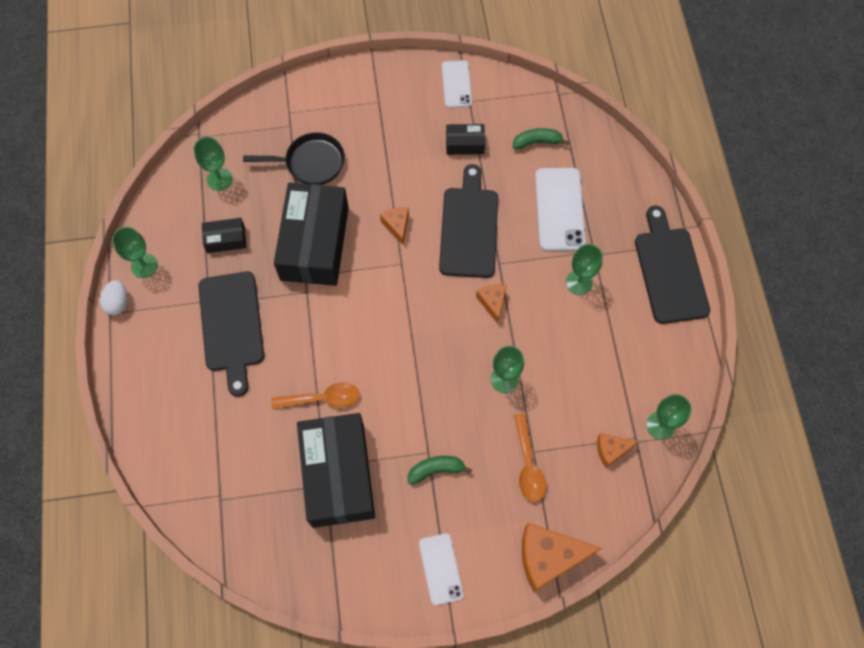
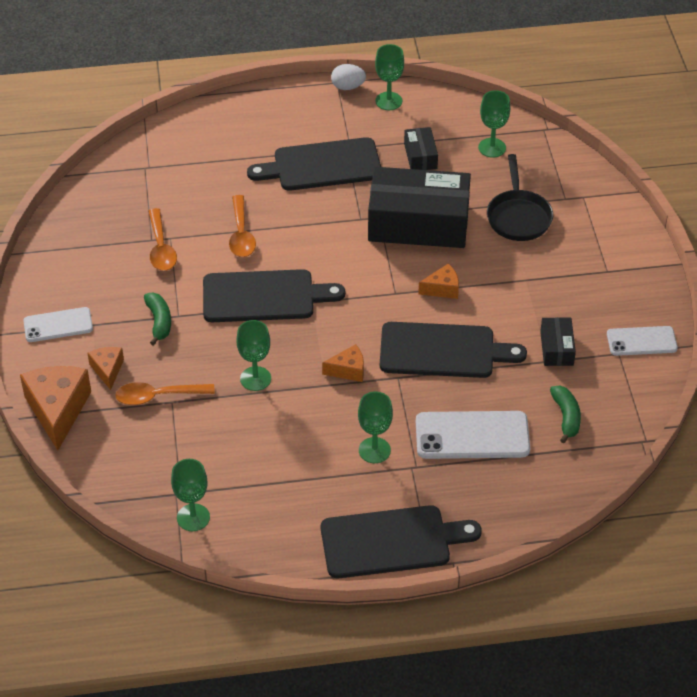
camera: 90 degrees right, 20 degrees down
(338, 475) = (161, 248): black box -> orange spoon
(404, 375) = (264, 296): none -> black cutting board
(611, 450) = (168, 470): orange cheese -> orange cheese (107, 370)

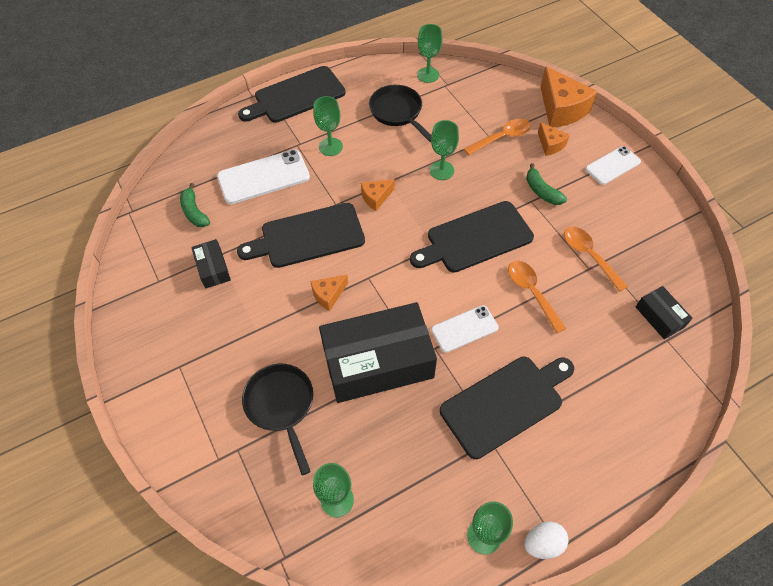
camera: 160 degrees right, 10 degrees up
(266, 472) = (398, 112): none -> black pan
(420, 156) = (411, 456): black box -> black box (659, 317)
(641, 341) = (138, 299): white phone -> white phone (464, 329)

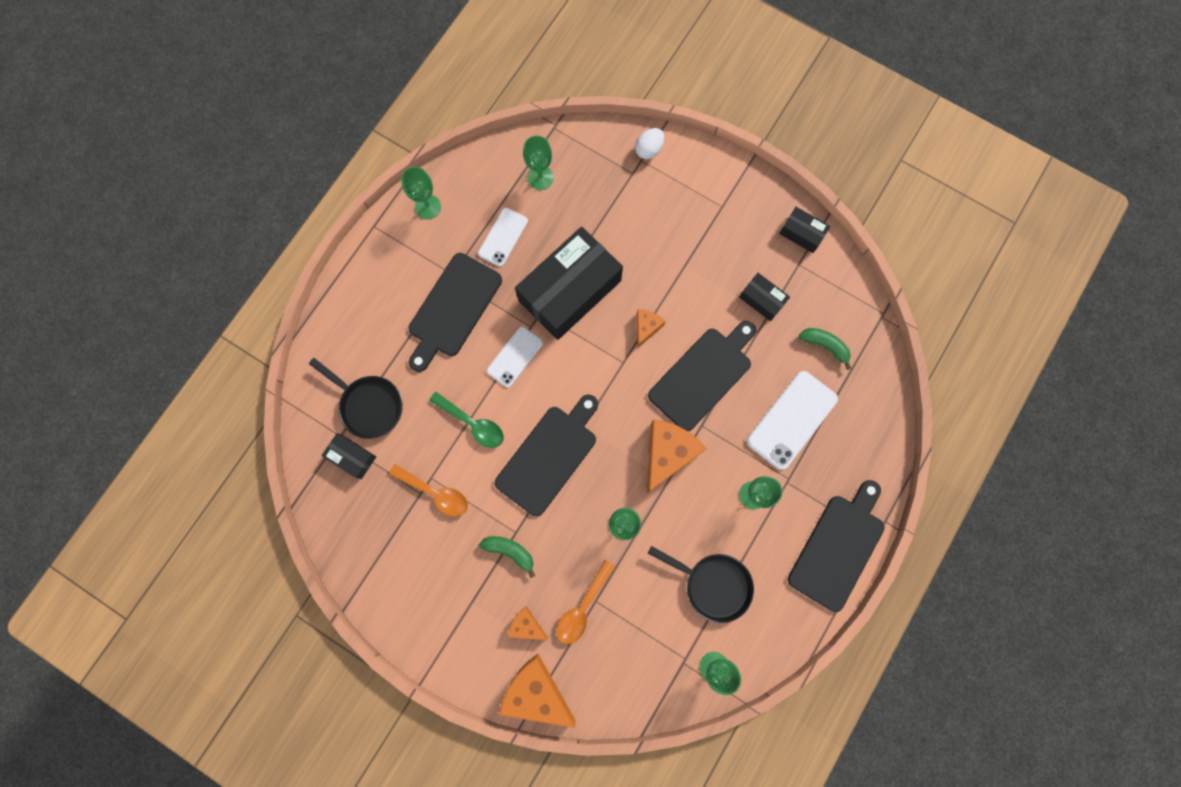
camera: 150 degrees right, 20 degrees up
(132, 304) = (802, 233): none -> black box
(281, 405) = (622, 219): black pan -> black pan (369, 405)
(376, 198) = (668, 454): orange cheese -> orange cheese, size x1.89
(531, 292) = (472, 423): orange spoon -> green spoon
(543, 543) = (386, 222): white egg -> white egg (648, 150)
(612, 165) = (450, 629): white phone -> white phone (503, 237)

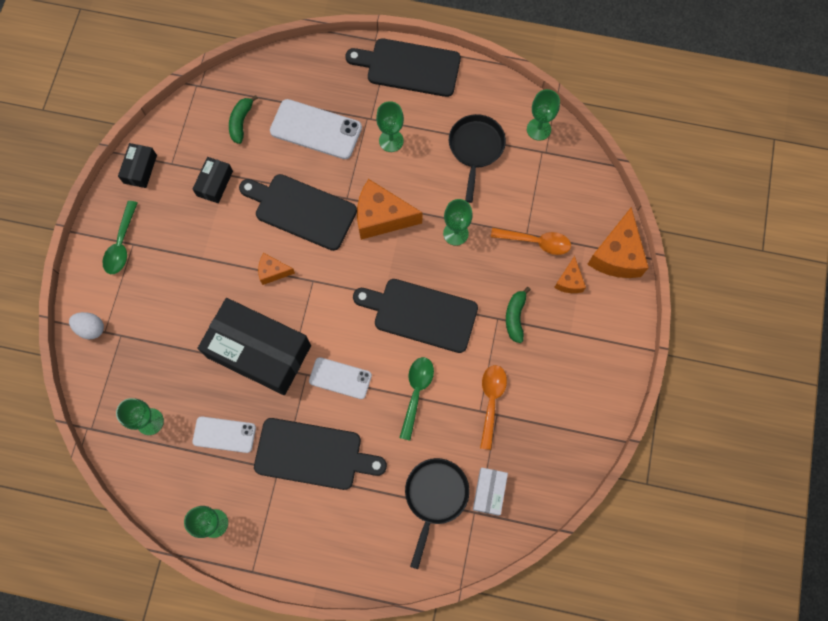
camera: 110 degrees left, 5 degrees down
(352, 457) = (489, 492): black box -> white box
(725, 196) = (121, 244): none -> green spoon

